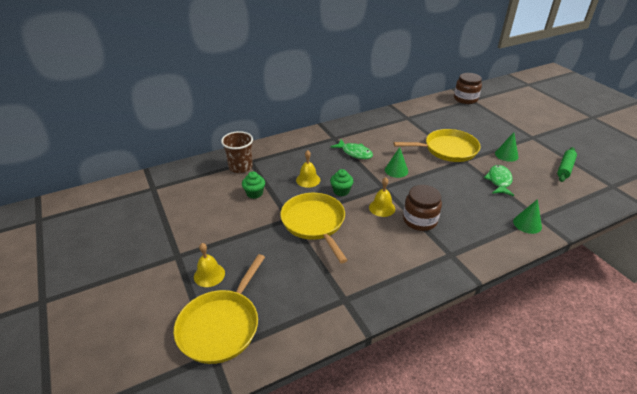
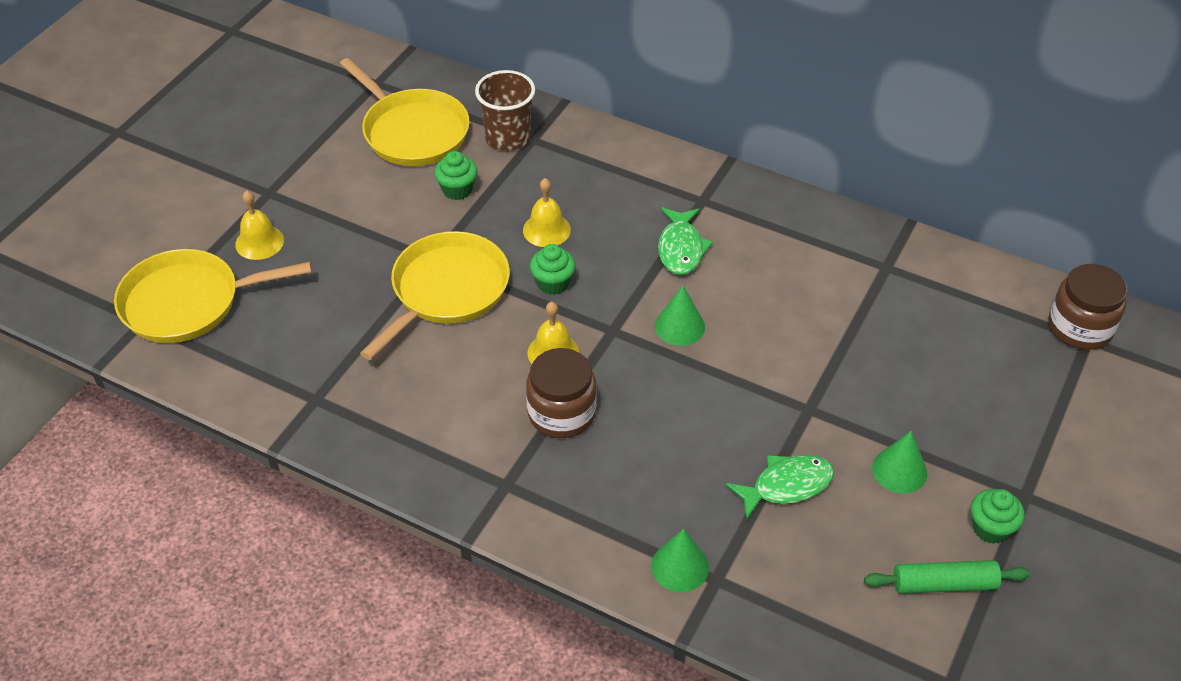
camera: 55 degrees right, 10 degrees up
(447, 149) = (825, 372): yellow pan -> yellow pan (412, 131)
(544, 149) = (991, 528): none -> green cupcake

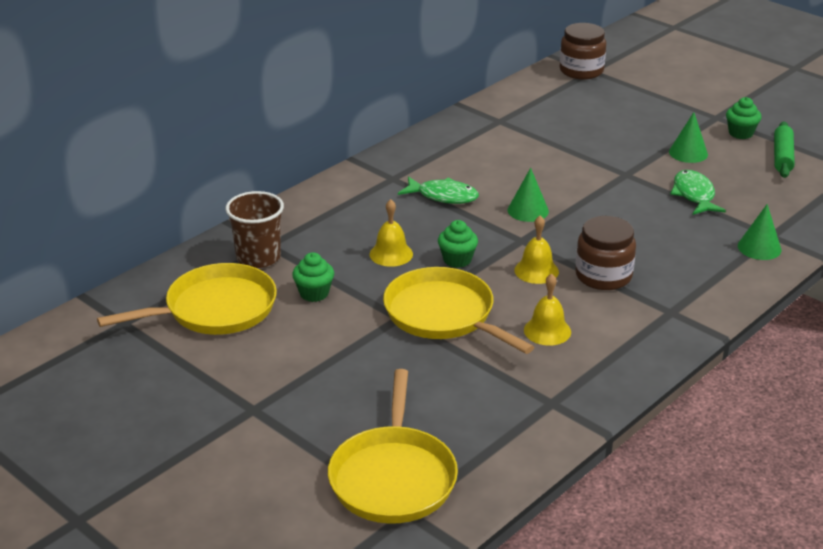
camera: 75 degrees left, 15 degrees down
(259, 242) = (325, 421): yellow bell -> yellow bell (547, 331)

